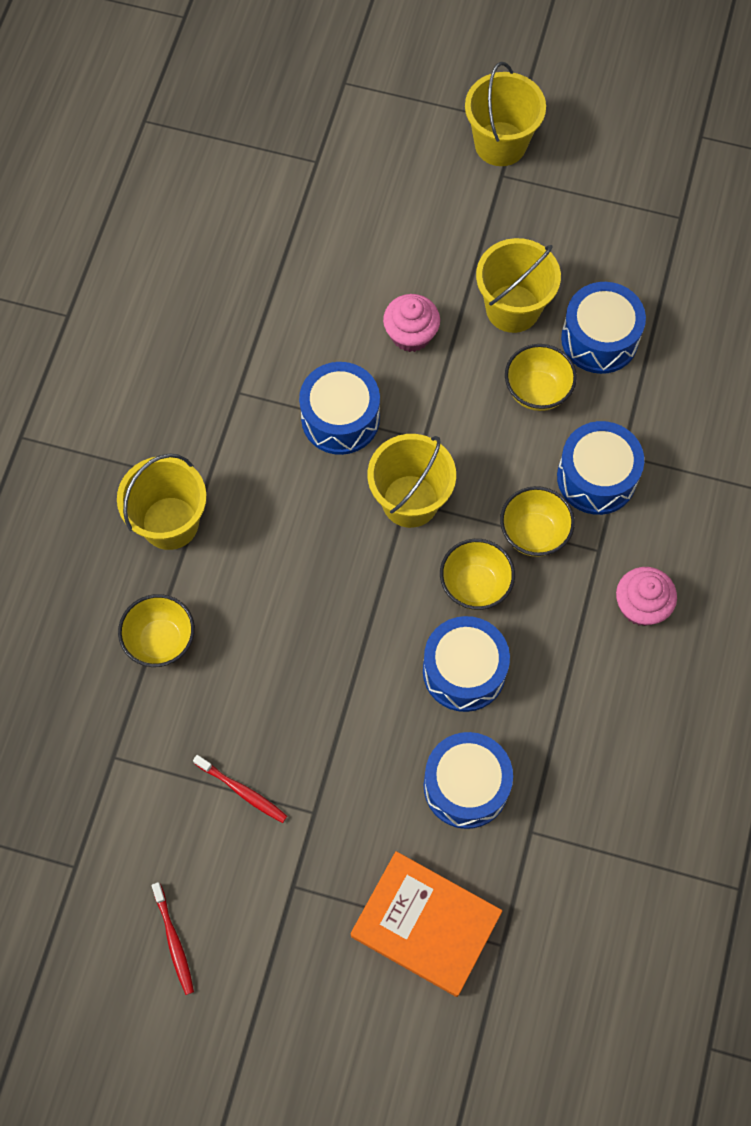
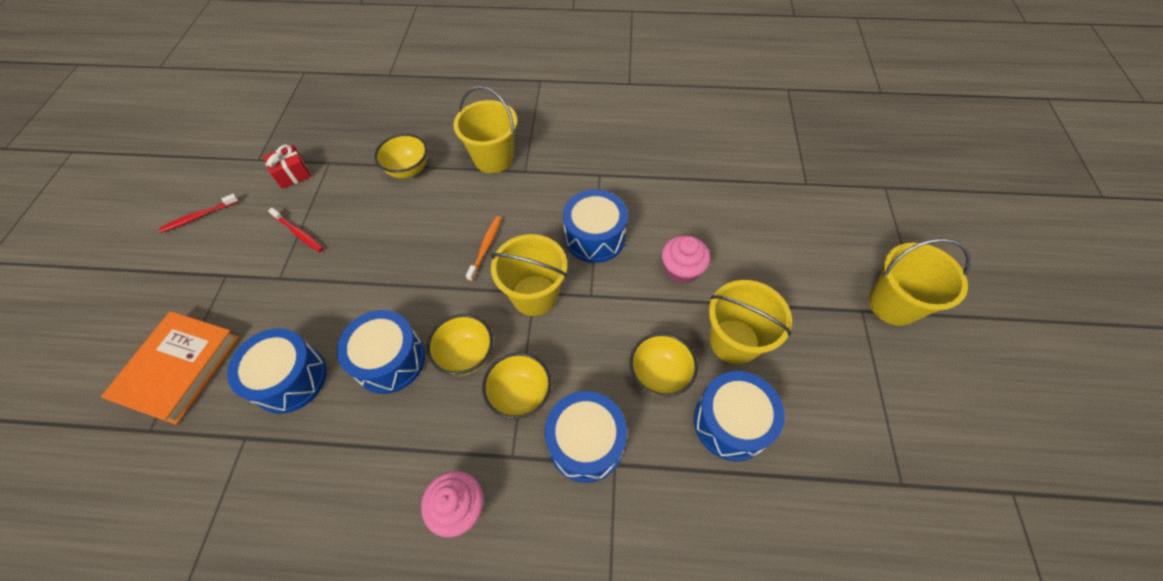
camera: 80 degrees right, 10 degrees down
(123, 809) = (293, 174): none -> red gift
(243, 791) = (299, 233): red toothbrush -> red toothbrush turned 75 degrees counterclockwise
(324, 549) = (486, 247): none -> orange toothbrush

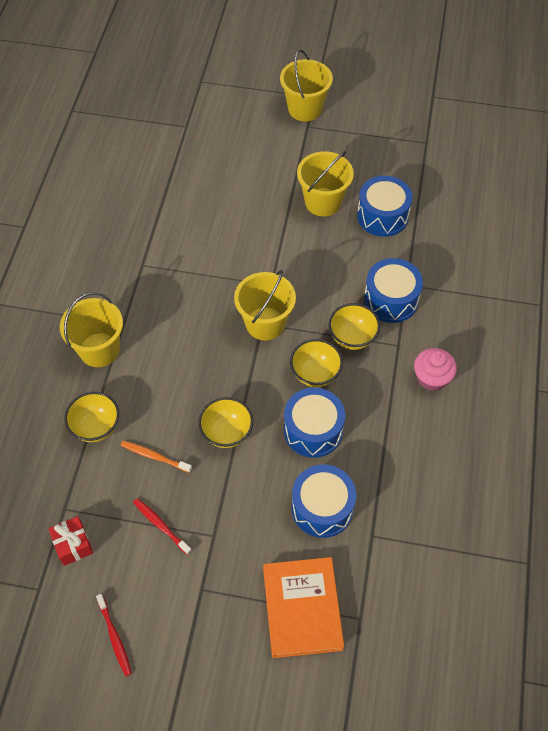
camera: 85 degrees left, 0 degrees up
(179, 368) = (302, 608): orange book -> orange book turned 60 degrees clockwise
(299, 233) = (160, 525): red toothbrush -> red toothbrush turned 90 degrees counterclockwise
(486, 247) = (208, 358): orange toothbrush -> orange toothbrush (154, 456)
(595, 237) = (213, 276): blue drum -> none
(659, 375) = (344, 250): yellow bowl -> yellow bowl (227, 433)
(681, 270) = (256, 222): pink cupcake -> none

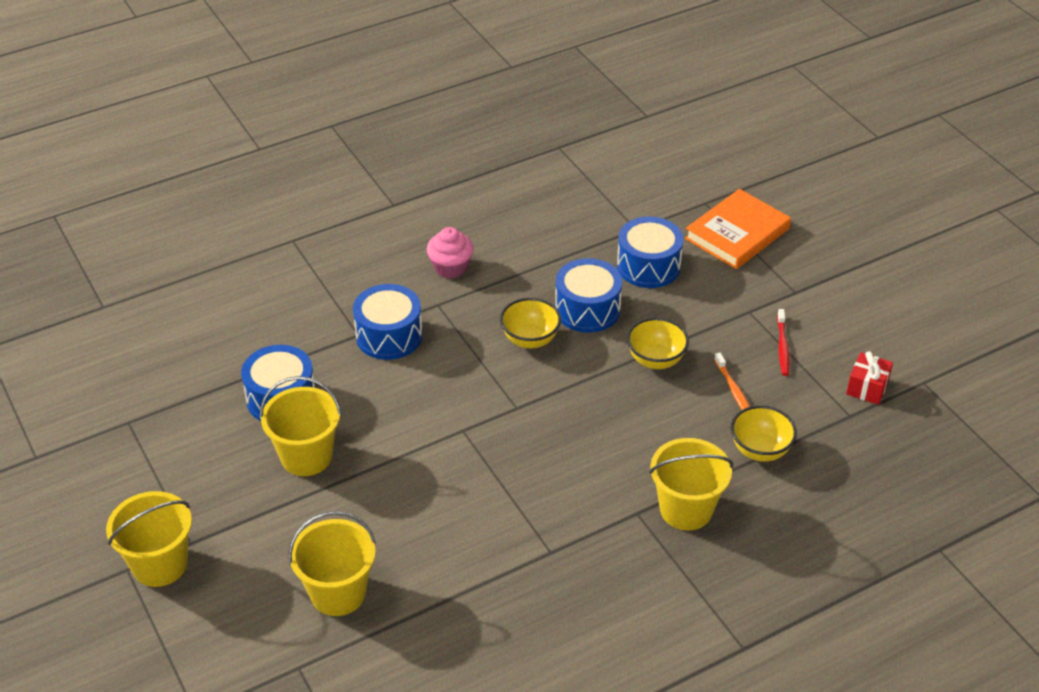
camera: 130 degrees left, 15 degrees down
(115, 638) = (890, 314): red toothbrush -> none
(265, 323) = (514, 406): yellow bucket -> yellow bucket (338, 593)
(352, 337) = (463, 338): yellow bowl -> none

